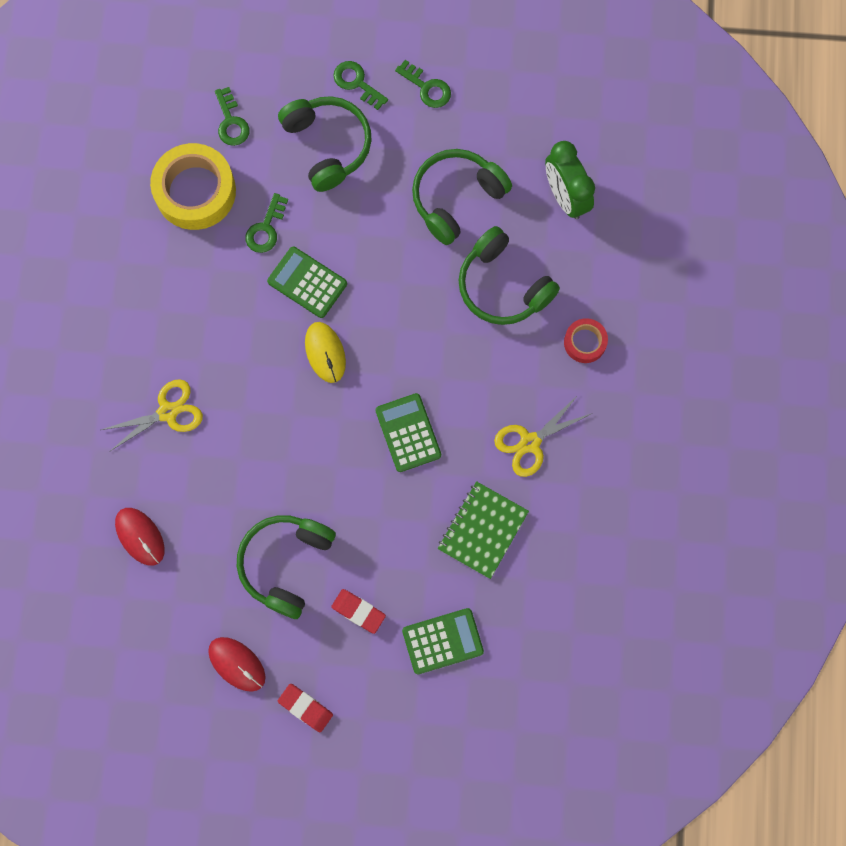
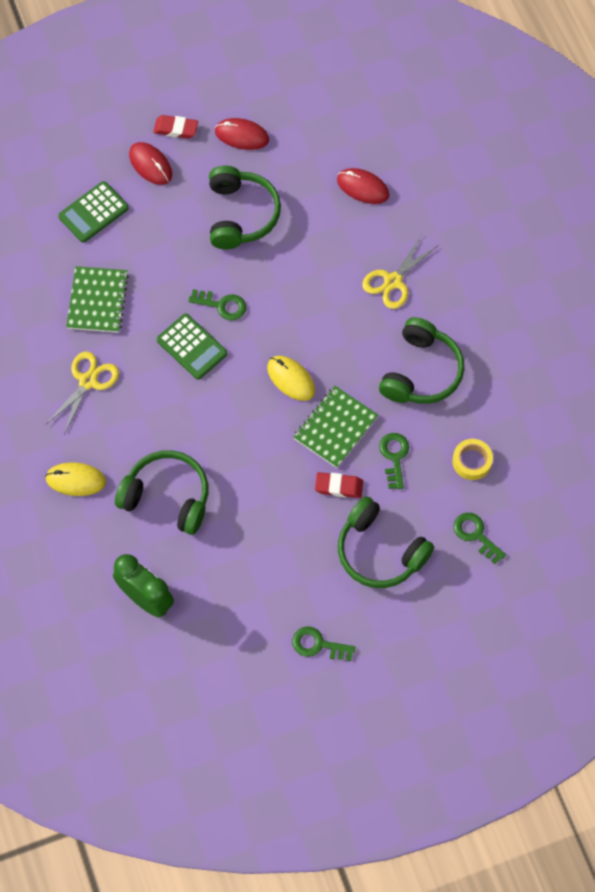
camera: 155 degrees right, 10 degrees down
(195, 191) = (472, 461): yellow tape -> yellow tape, size x0.51
(307, 282) = (335, 428): green calculator -> green notebook
(354, 673) = (150, 164): none -> red mouse
(357, 83) = (384, 620): green key -> green key (222, 305)
(358, 611) = (168, 206): red eraser -> red eraser (339, 487)
(456, 198) = (242, 555): green headphones -> green headphones (421, 372)
(585, 342) = (76, 480): red tape -> yellow mouse

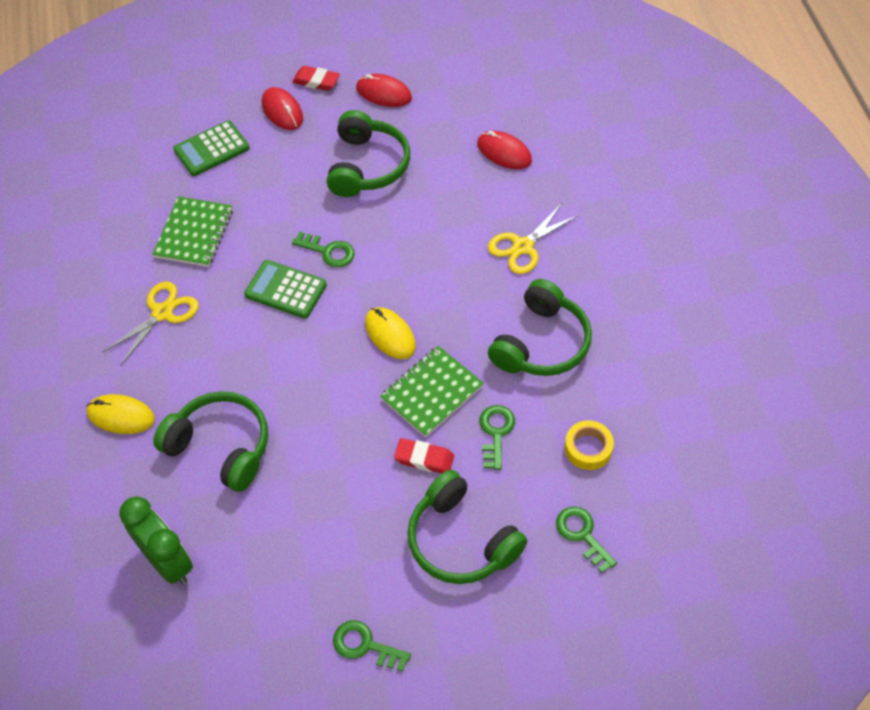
camera: 10 degrees right, 10 degrees down
(192, 347) = (285, 290): green calculator -> green calculator turned 150 degrees clockwise

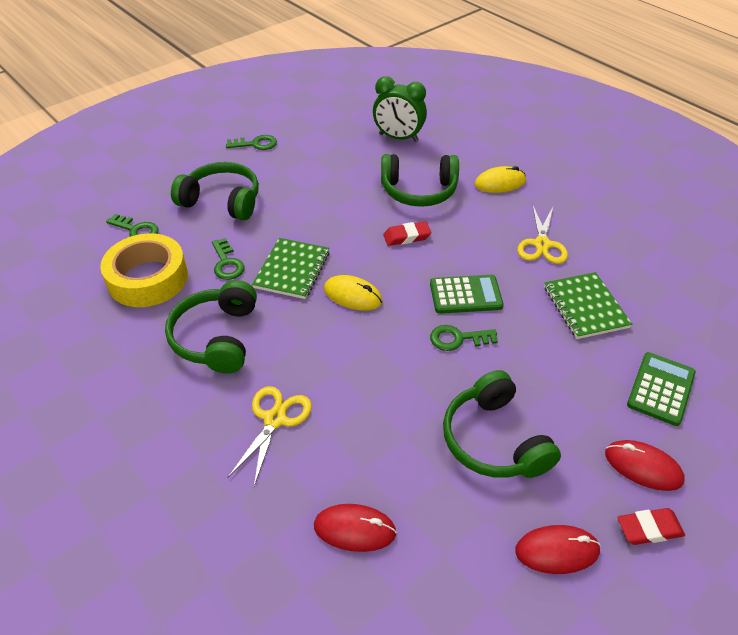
camera: 150 degrees right, 10 degrees down
(424, 459) = (273, 231): red eraser -> red eraser (407, 237)
(588, 448) = (148, 278): yellow tape -> yellow tape, size x1.95

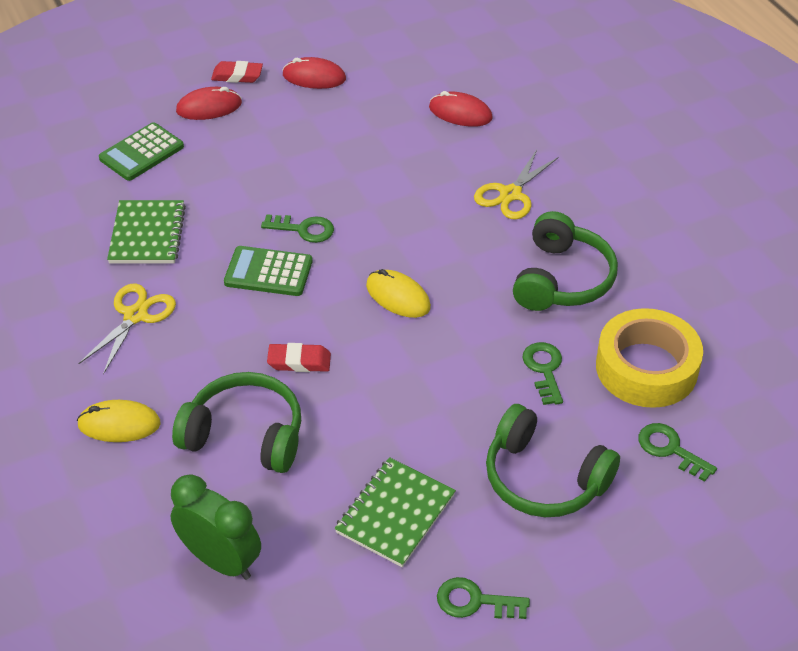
camera: 165 degrees left, 0 degrees up
(292, 270) = (462, 343): green notebook -> green notebook (395, 514)
(494, 440) = (319, 145): green headphones -> none
(643, 467) = (209, 107): red mouse -> red mouse turned 60 degrees counterclockwise

